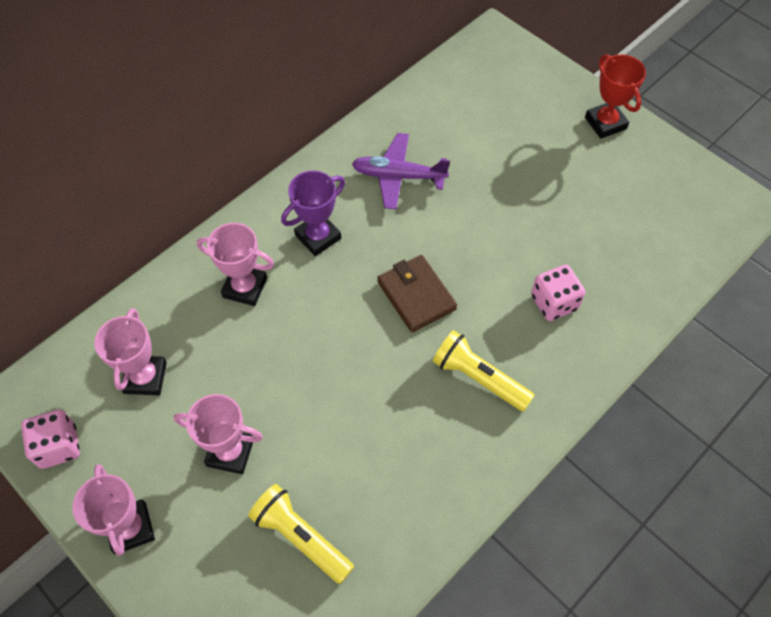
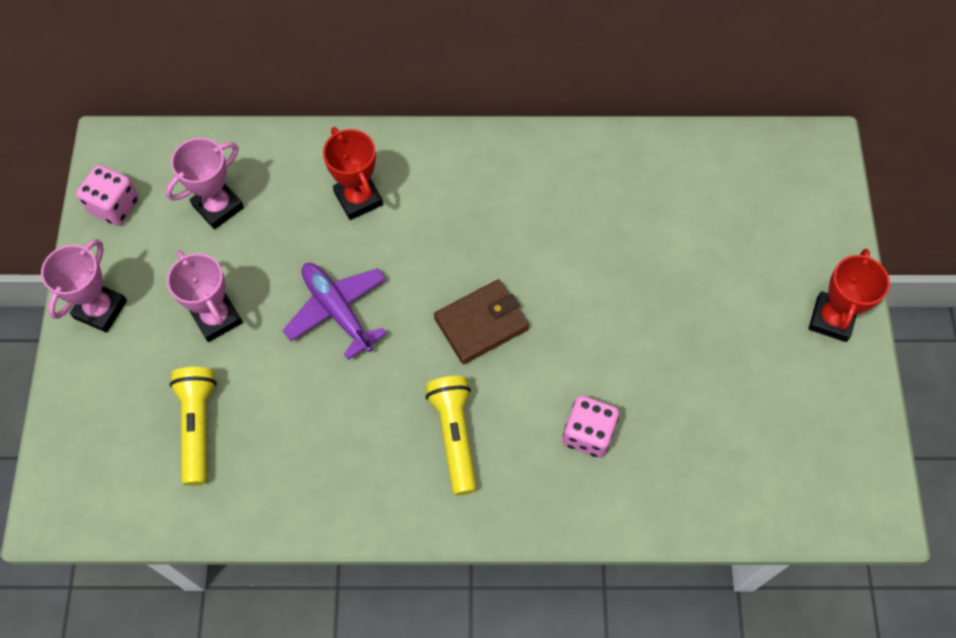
camera: 45 degrees right, 5 degrees up
(245, 287) = (358, 198): pink trophy -> red trophy
(318, 237) = (458, 205): purple trophy -> none
(398, 176) = (581, 208): purple plane -> purple plane (337, 310)
(416, 295) = (481, 324): brown wallet -> brown wallet turned 45 degrees clockwise

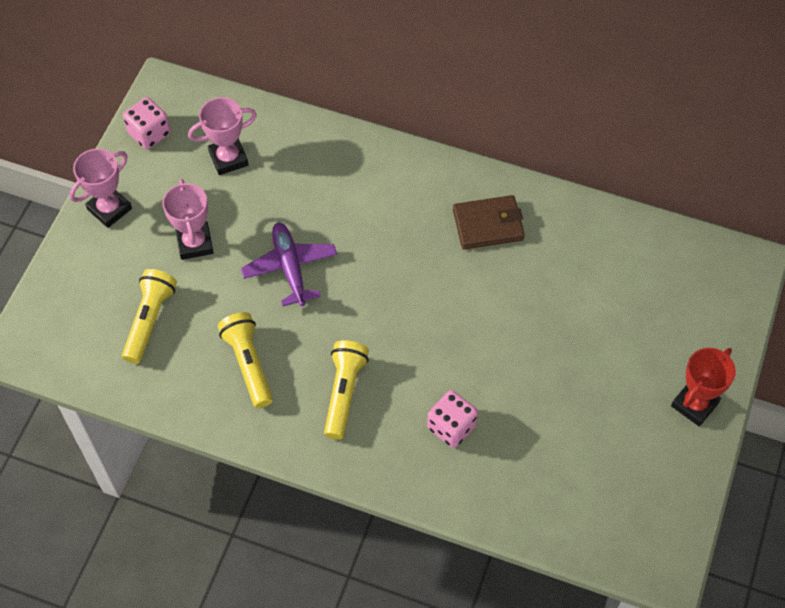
camera: 20 degrees right, 5 degrees down
(333, 439) = (248, 364): none -> yellow flashlight
(358, 198) = (341, 186): red trophy -> none
(481, 324) = (400, 314): brown wallet -> brown wallet (488, 225)

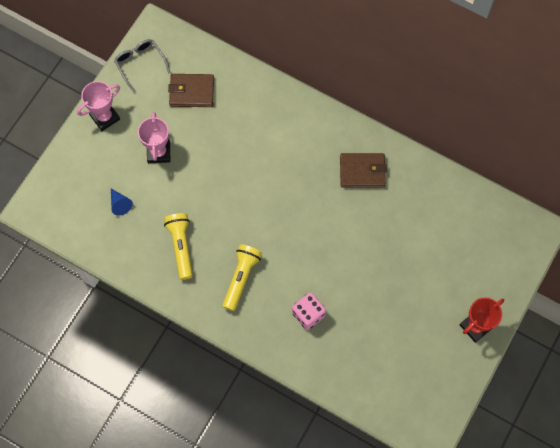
camera: 10 degrees right, 10 degrees up
(149, 133) = (140, 64): pink dice -> grey glasses
(149, 320) = (120, 204): yellow flashlight -> blue cone
(228, 158) = (192, 92): pink trophy -> brown wallet
(290, 267) = (220, 181): purple plane -> none

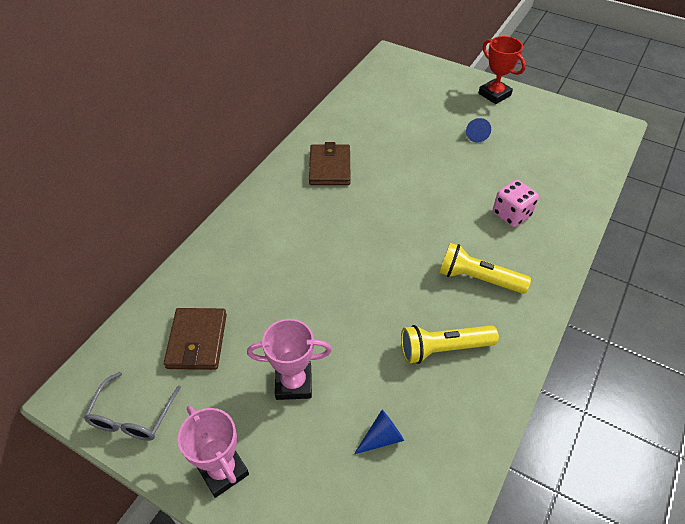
camera: 90 degrees left, 20 degrees down
(140, 64) = (132, 416): grey glasses -> grey glasses turned 45 degrees counterclockwise
(412, 299) = (476, 134): none -> blue cone

